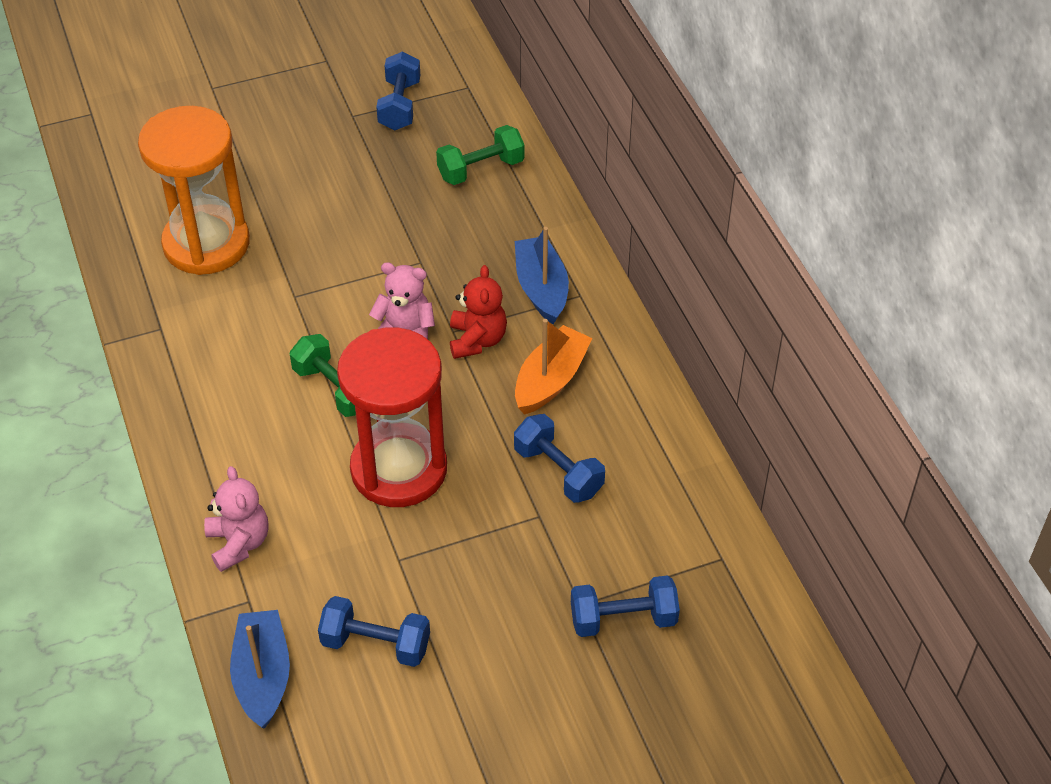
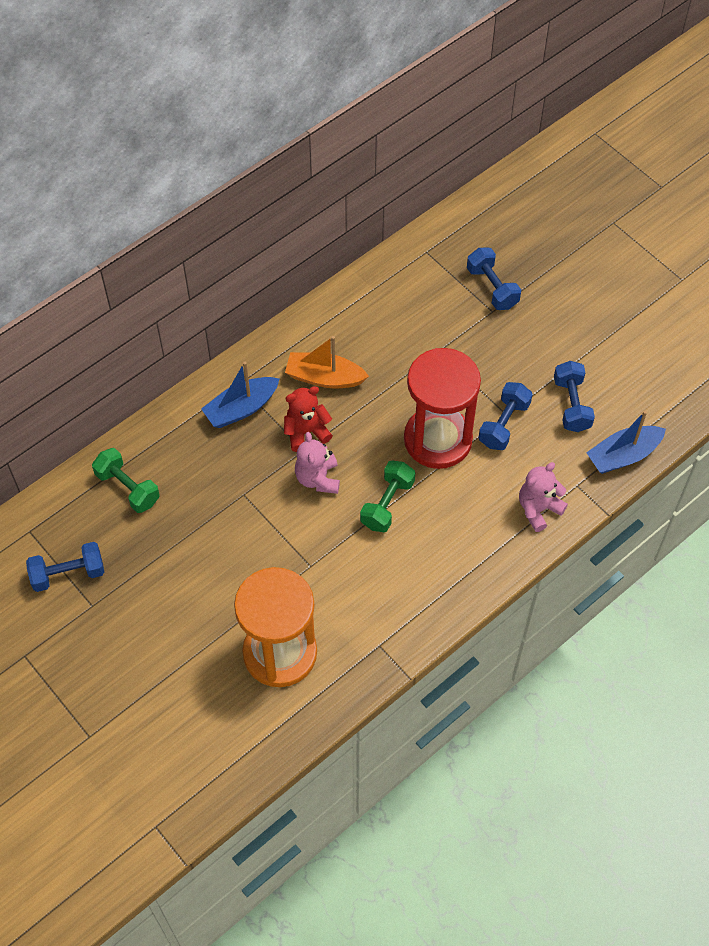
camera: 110 degrees left, 10 degrees up
(558, 471) = (399, 351): blue dumbbell -> blue dumbbell (504, 424)

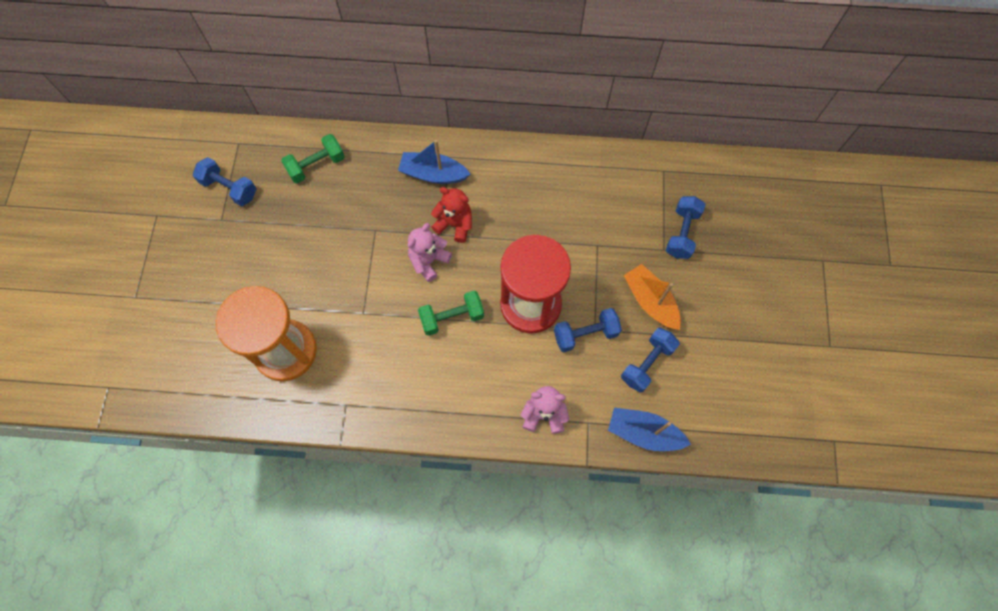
camera: 45 degrees right, 10 degrees up
(128, 488) = (316, 166): green dumbbell -> green dumbbell turned 60 degrees clockwise
(324, 377) = (505, 199): orange boat -> orange boat (650, 301)

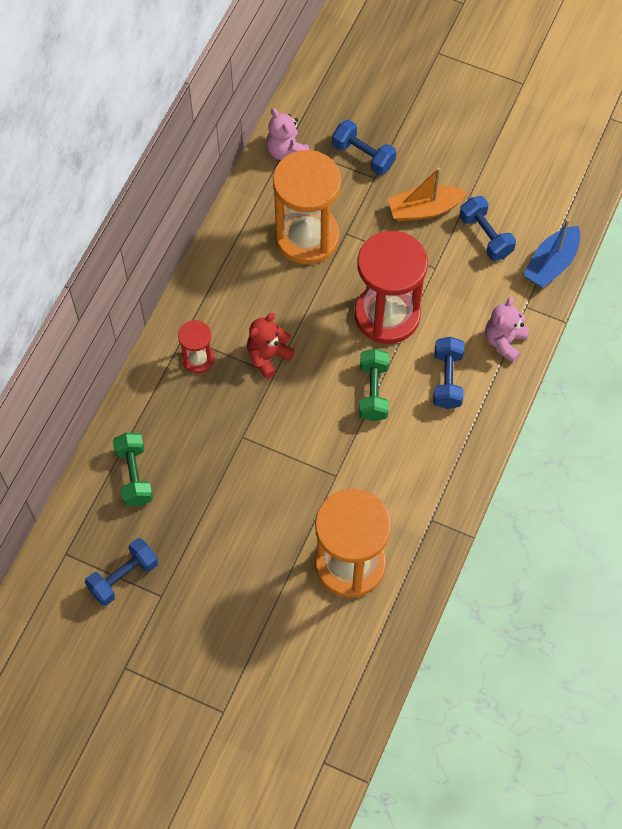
camera: 70 degrees left, 5 degrees down
(429, 261) = (300, 394): pink teddy bear -> pink teddy bear (286, 151)
(433, 174) = (198, 359): blue boat -> red hourglass
(580, 216) = (307, 237): none -> orange hourglass
(585, 334) = (437, 277): blue dumbbell -> blue dumbbell (447, 379)

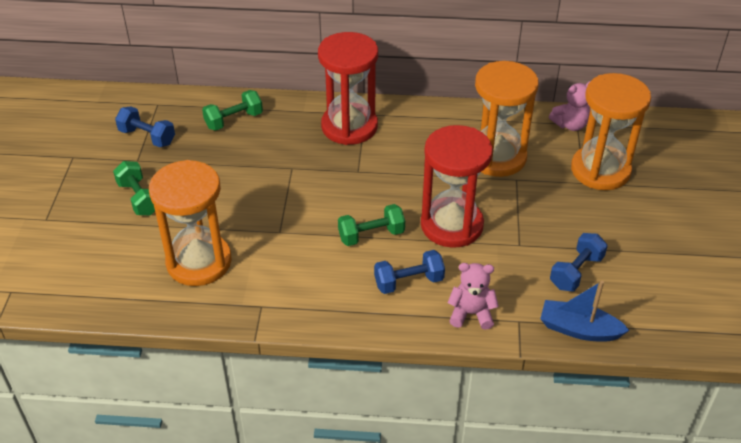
camera: 70 degrees right, 20 degrees down
(198, 359) = (349, 126): red hourglass -> red hourglass, size x2.07
(228, 605) = (139, 198): none -> green dumbbell
(268, 356) = (372, 163): red teddy bear -> none
(286, 151) = (570, 125): pink teddy bear -> pink teddy bear turned 150 degrees counterclockwise
(363, 156) = (600, 170): blue dumbbell -> orange hourglass
(424, 209) = (574, 222): orange boat -> none

